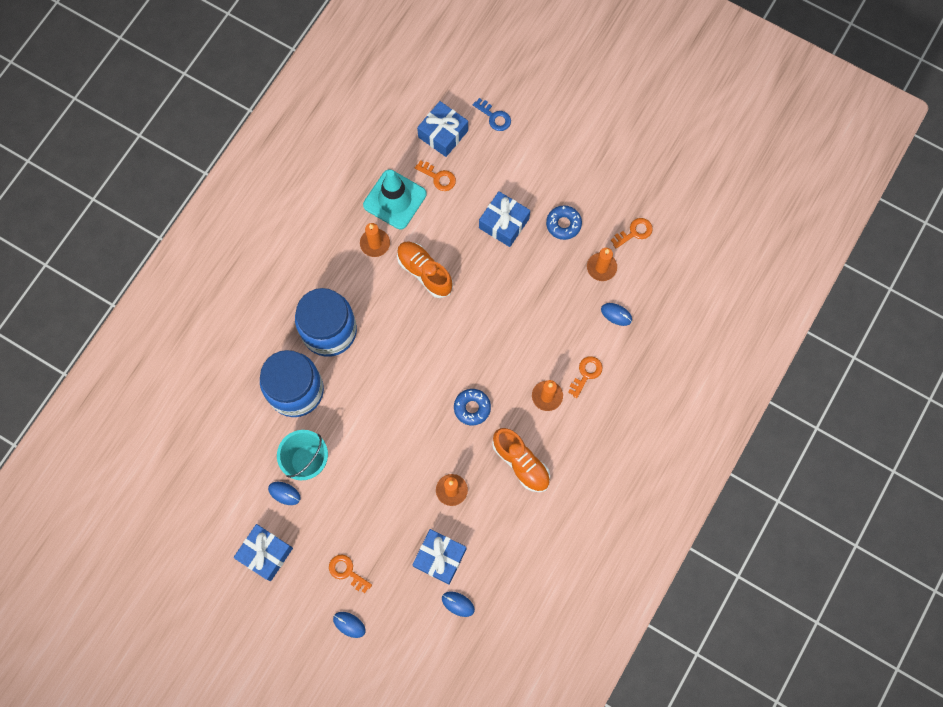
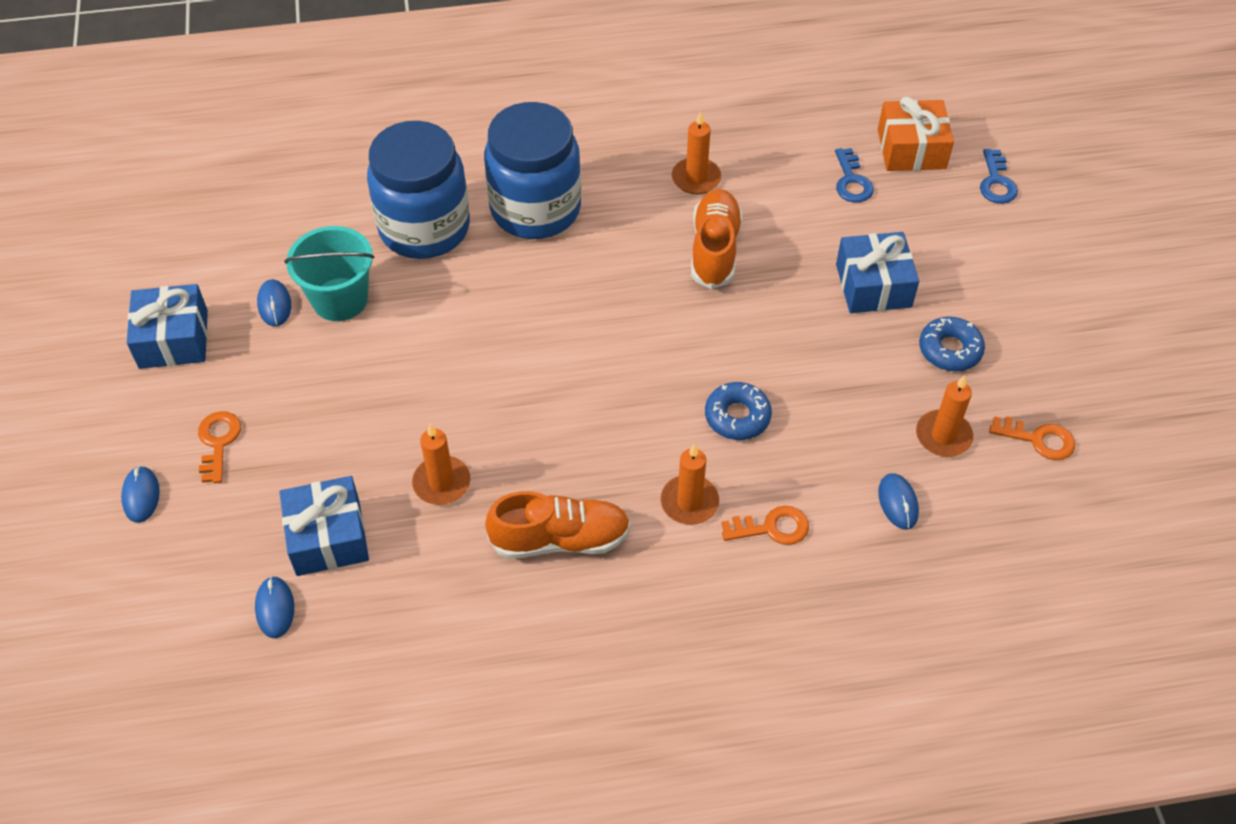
camera: 50 degrees right, 20 degrees down
(394, 199) = (773, 160): turquoise traffic cone -> none
(438, 177) = (851, 181): orange key -> blue key
(443, 134) = (911, 149): blue gift -> orange gift
(472, 408) = (583, 425): blue donut -> blue donut (737, 416)
(521, 463) = (560, 539): orange shoe -> orange shoe turned 105 degrees counterclockwise

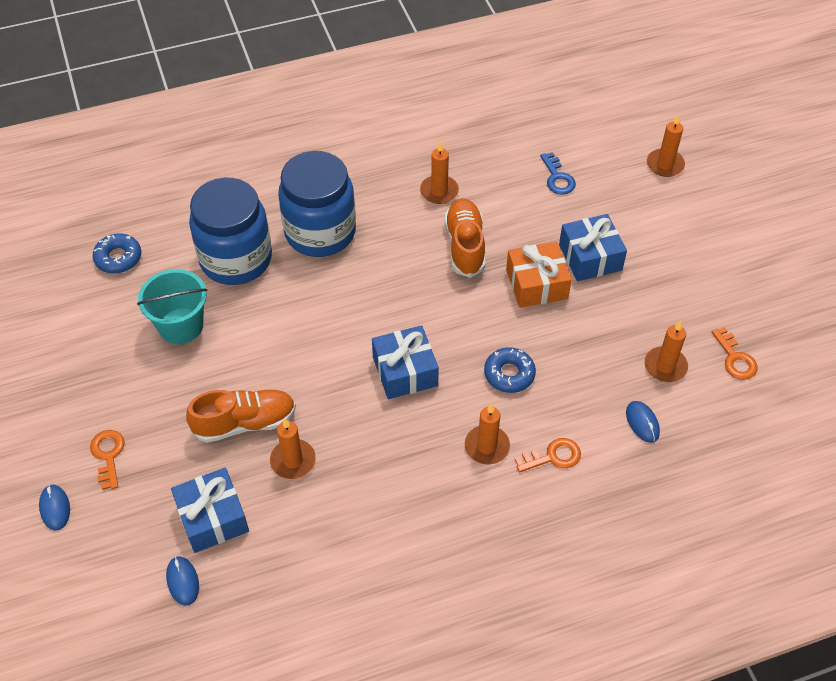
camera: 10 degrees left, 0 degrees up
(173, 339) = (53, 377): blue gift -> blue gift (405, 371)
(274, 305) = (129, 337): blue mouse -> none
(560, 539) = (394, 491): orange shoe -> orange shoe (245, 423)
(911, 149) = (597, 147): orange gift -> orange gift (536, 284)
(950, 350) = (656, 299): blue donut -> blue donut (118, 258)
(996, 182) = (665, 164): blue key -> orange candle
(1038, 439) = (735, 358): orange key -> orange key turned 60 degrees clockwise

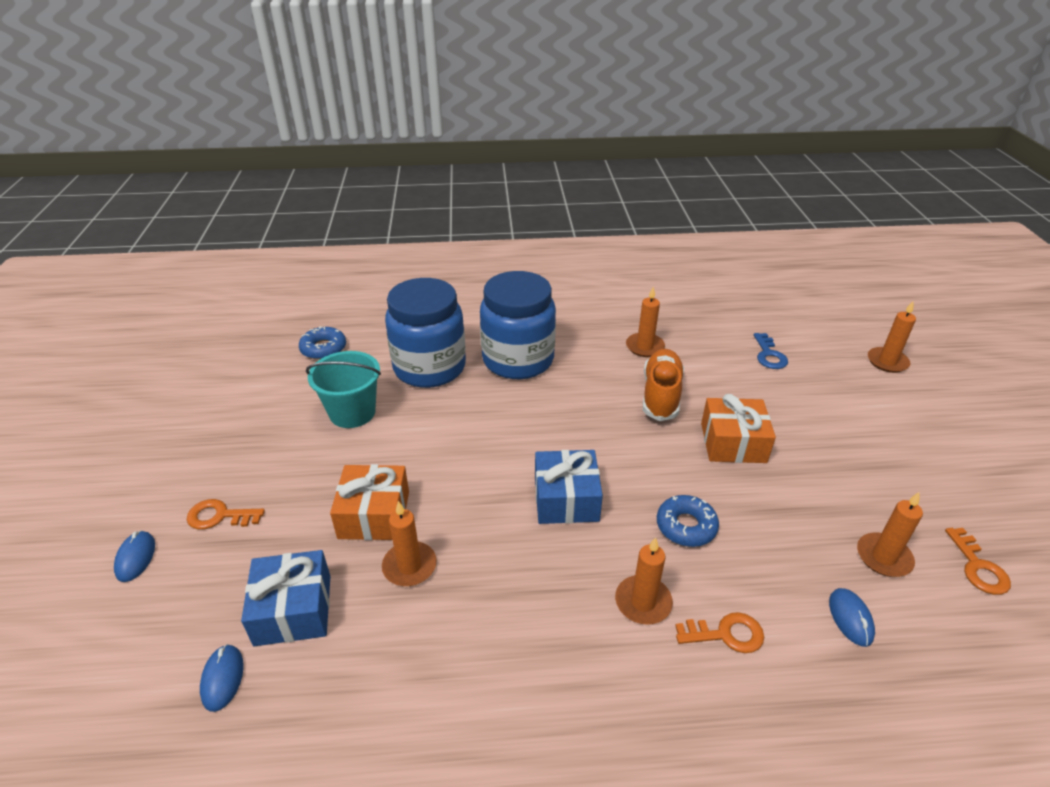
camera: 15 degrees right, 15 degrees down
(108, 455) = (219, 516): orange key -> orange key turned 90 degrees counterclockwise
(245, 423) = (374, 515): orange shoe -> orange gift
(590, 257) = (797, 428): blue gift -> none

